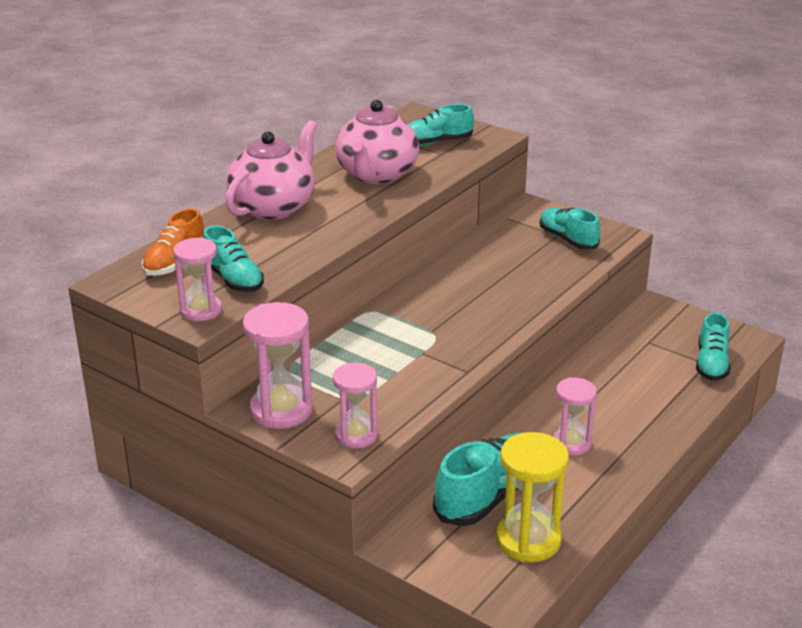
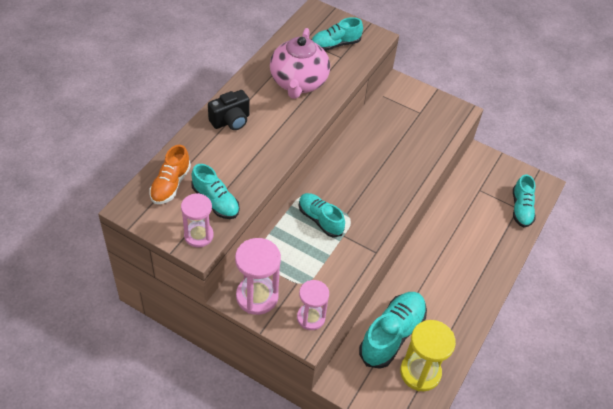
camera: 10 degrees left, 20 degrees up
(274, 207) = (231, 121): pink teapot -> black camera
(568, 239) = (427, 117): turquoise shoe -> turquoise shoe (320, 220)
(571, 443) = (438, 286): pink hourglass -> none

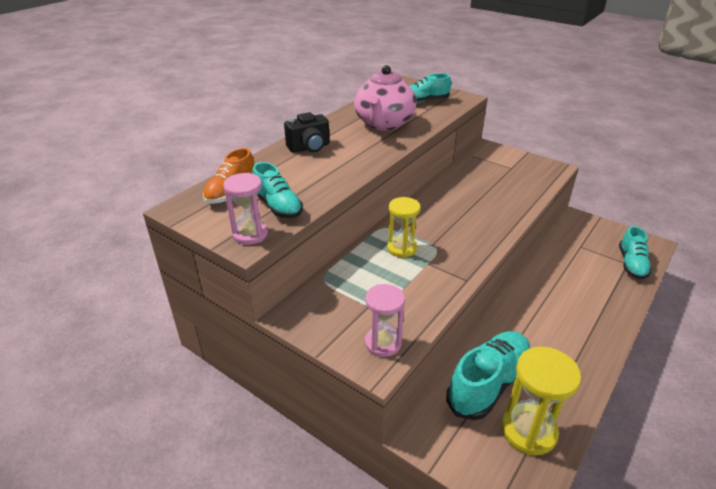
camera: 10 degrees right, 15 degrees down
(257, 296) = (318, 317): pink hourglass -> none
(320, 220) = (402, 248): turquoise shoe -> yellow hourglass

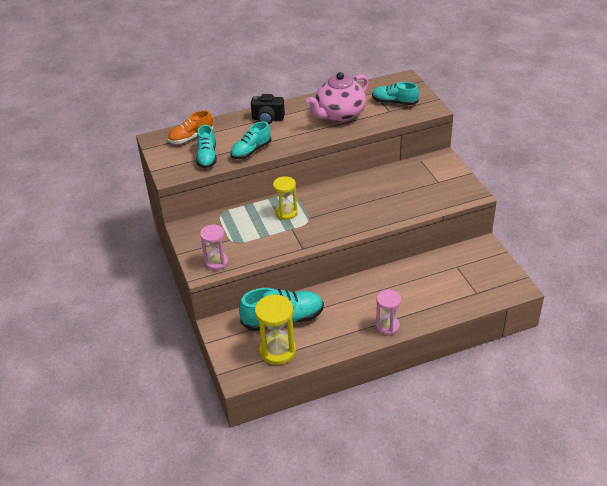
camera: 35 degrees right, 5 degrees up
(250, 234) = (176, 169): pink hourglass -> pink hourglass (387, 326)
(631, 264) = (478, 294): turquoise shoe -> turquoise shoe (251, 151)

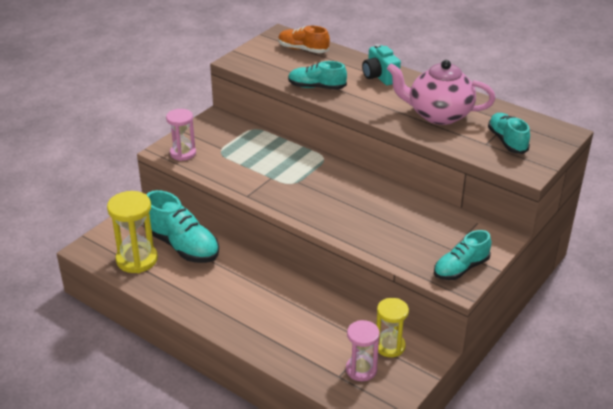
camera: 55 degrees right, 5 degrees down
(207, 157) = (282, 68): turquoise shoe -> turquoise shoe (461, 268)
(268, 119) = (379, 77): black camera -> turquoise camera
(286, 213) = (291, 165): yellow hourglass -> yellow hourglass (390, 346)
(387, 326) = (227, 322): pink hourglass -> pink hourglass (361, 370)

